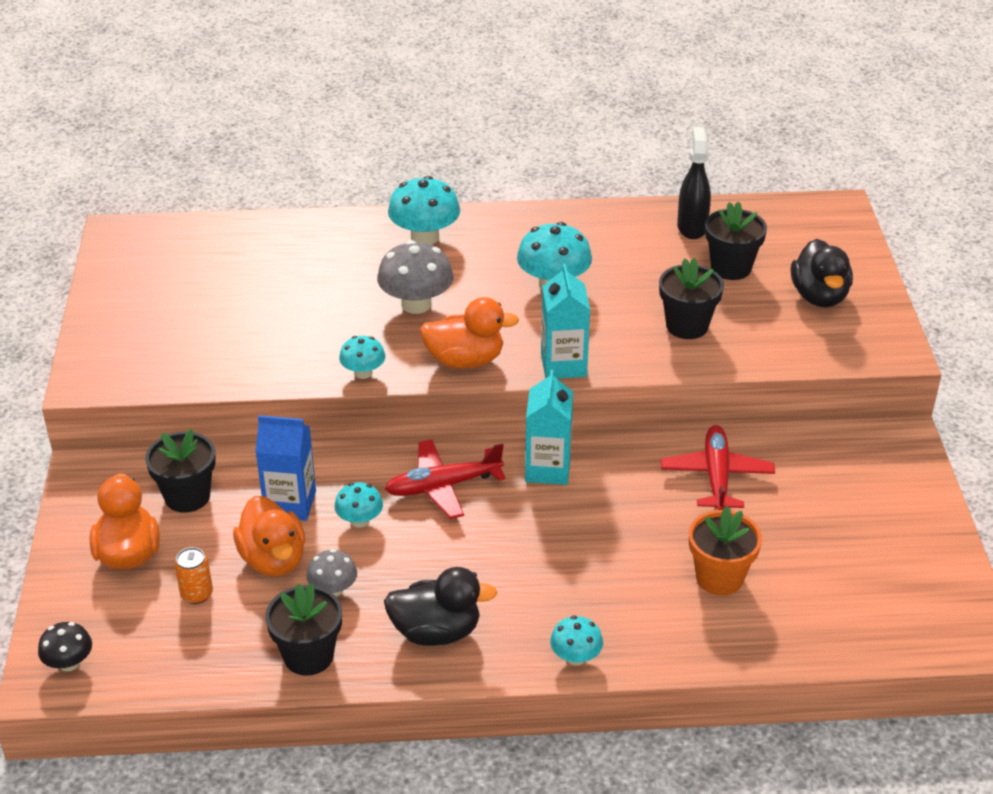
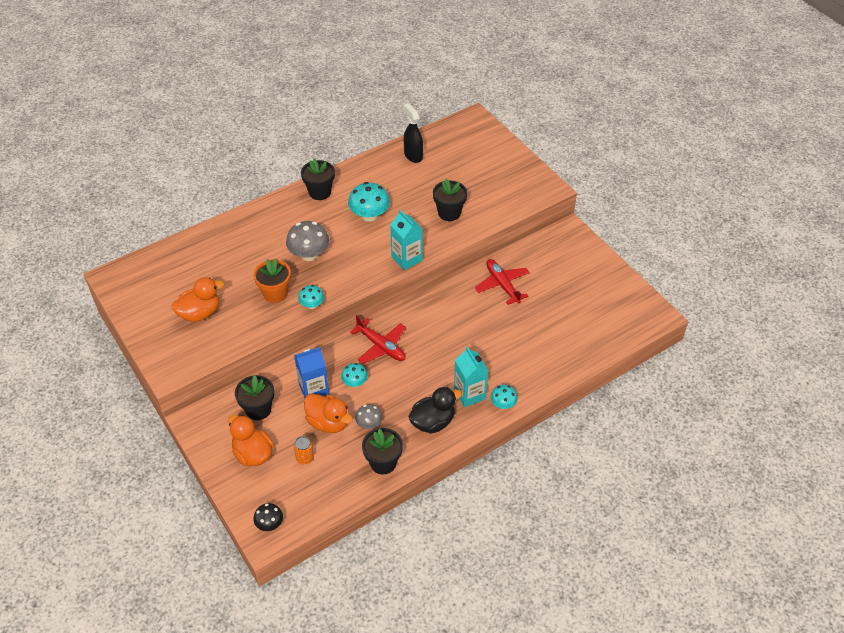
camera: 30 degrees left, 10 degrees up
(425, 237) = (284, 213): turquoise mushroom -> none
(443, 486) = (381, 346): red plane -> red plane turned 90 degrees counterclockwise
(465, 360) = (357, 276): orange duck -> orange duck (200, 313)
(547, 469) = (424, 315): turquoise carton -> turquoise carton (469, 394)
(719, 577) = (537, 336): orange flower pot -> orange flower pot (275, 293)
(731, 268) = (447, 172): black flower pot -> black flower pot (320, 192)
(819, 296) = (498, 172): black duck -> none

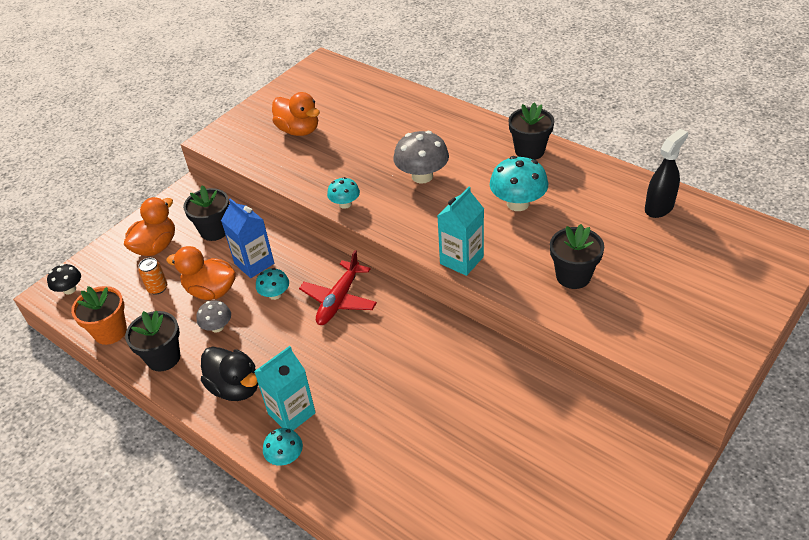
camera: 75 degrees right, 5 degrees down
(275, 293) = (349, 171): orange flower pot -> orange flower pot (110, 332)
(328, 422) = (211, 291): orange duck -> orange duck turned 90 degrees clockwise
(502, 285) = (506, 394): red plane -> none

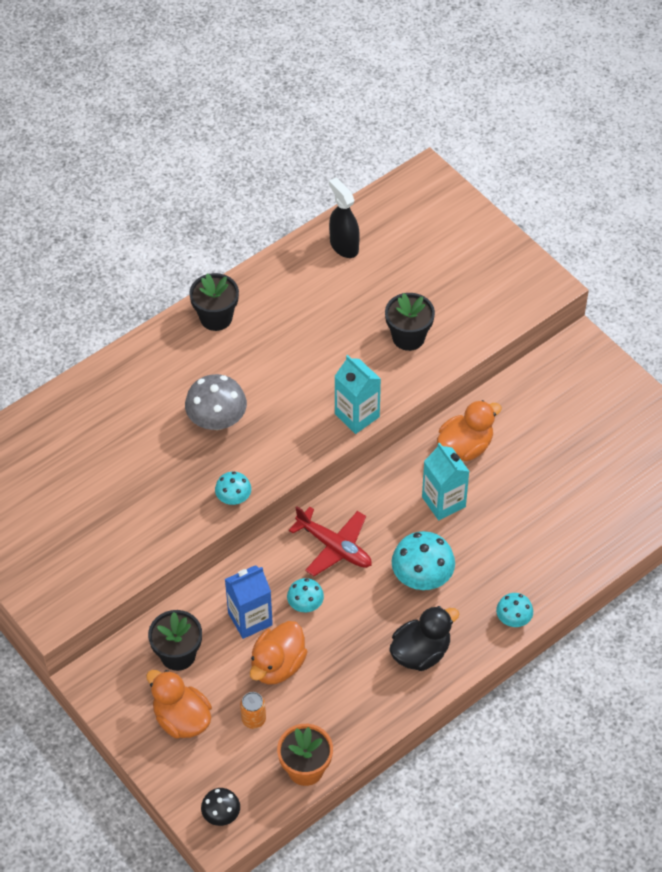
camera: 80 degrees left, 10 degrees up
(163, 358) = (361, 716): black flower pot -> none
(217, 327) = (334, 663): grey mushroom -> none
(291, 413) = (466, 608): turquoise carton -> turquoise carton (443, 502)
(299, 130) = (77, 523): orange duck -> orange duck (465, 447)
(518, 203) = (294, 350): turquoise mushroom -> turquoise mushroom (422, 576)

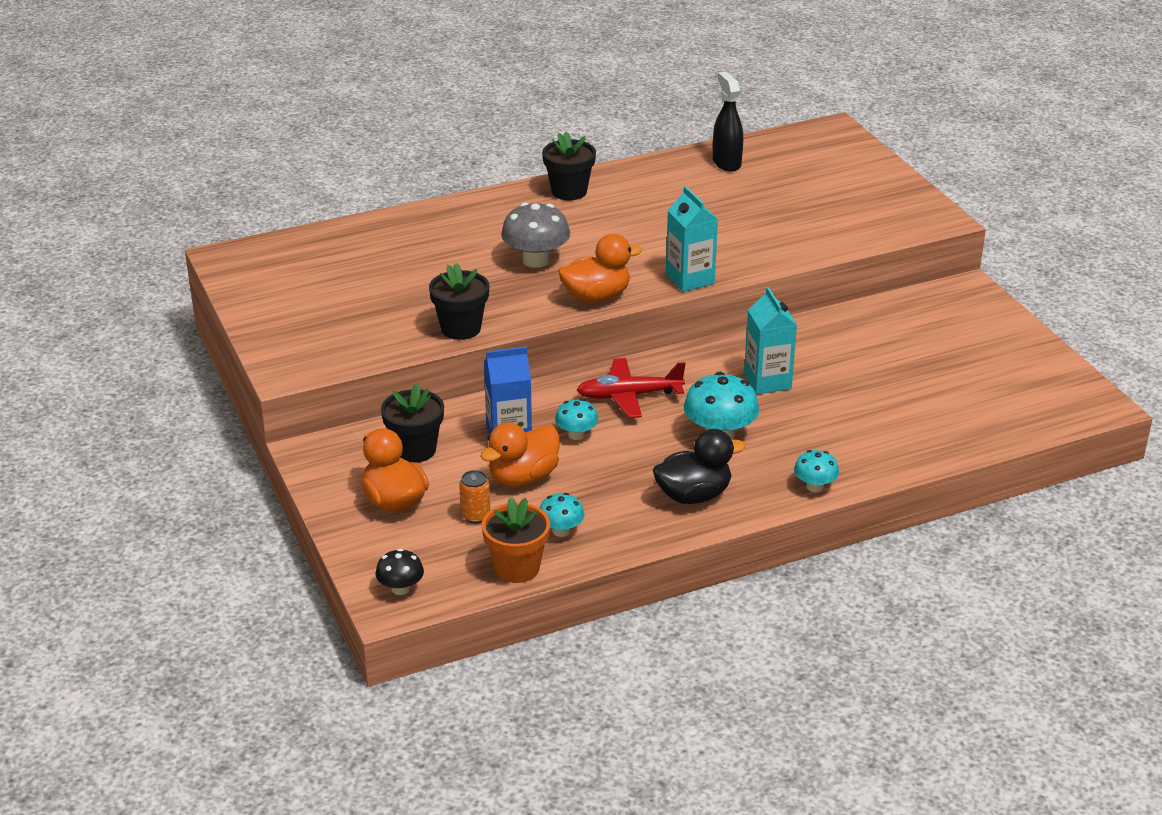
camera: 15 degrees right, 20 degrees down
(233, 498) = (527, 317): turquoise mushroom -> turquoise mushroom (561, 530)
(334, 547) = (629, 396): red plane -> red plane turned 120 degrees clockwise
(408, 337) = (770, 233): black flower pot -> black flower pot (461, 328)
(465, 447) = (808, 344): orange duck -> orange duck (596, 296)

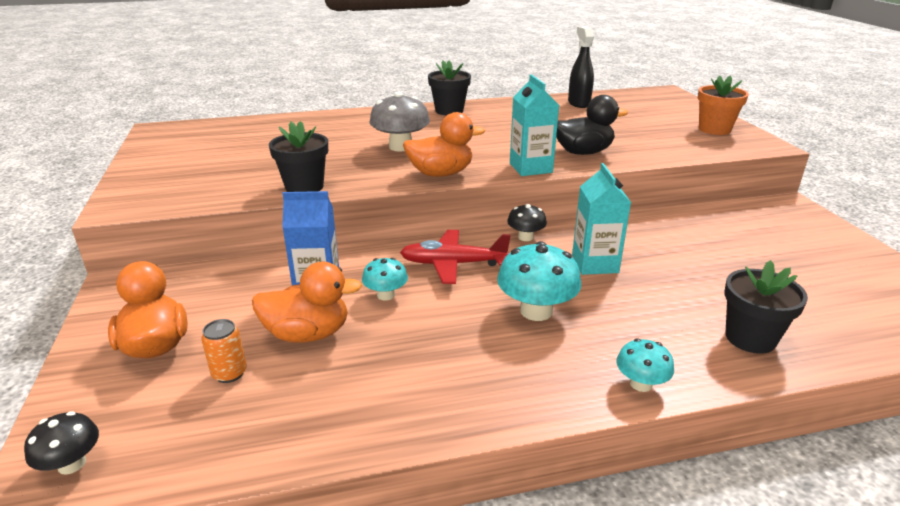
camera: 10 degrees right, 5 degrees down
(415, 450) = (218, 293): black flower pot -> black flower pot (750, 338)
(517, 568) = (233, 453): orange flower pot -> orange flower pot (714, 129)
(523, 477) = (308, 334): orange duck -> orange duck turned 150 degrees counterclockwise
(561, 530) = (316, 405): turquoise mushroom -> none
(693, 495) = (490, 378): black duck -> black duck (583, 152)
(694, 357) = (525, 237): none -> black mushroom

